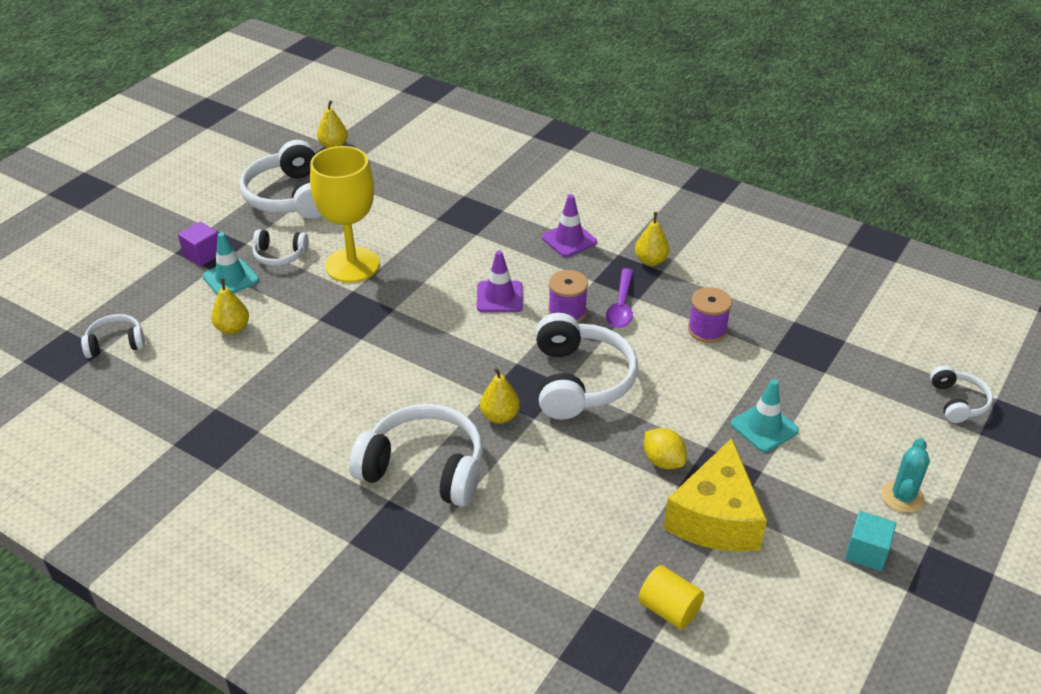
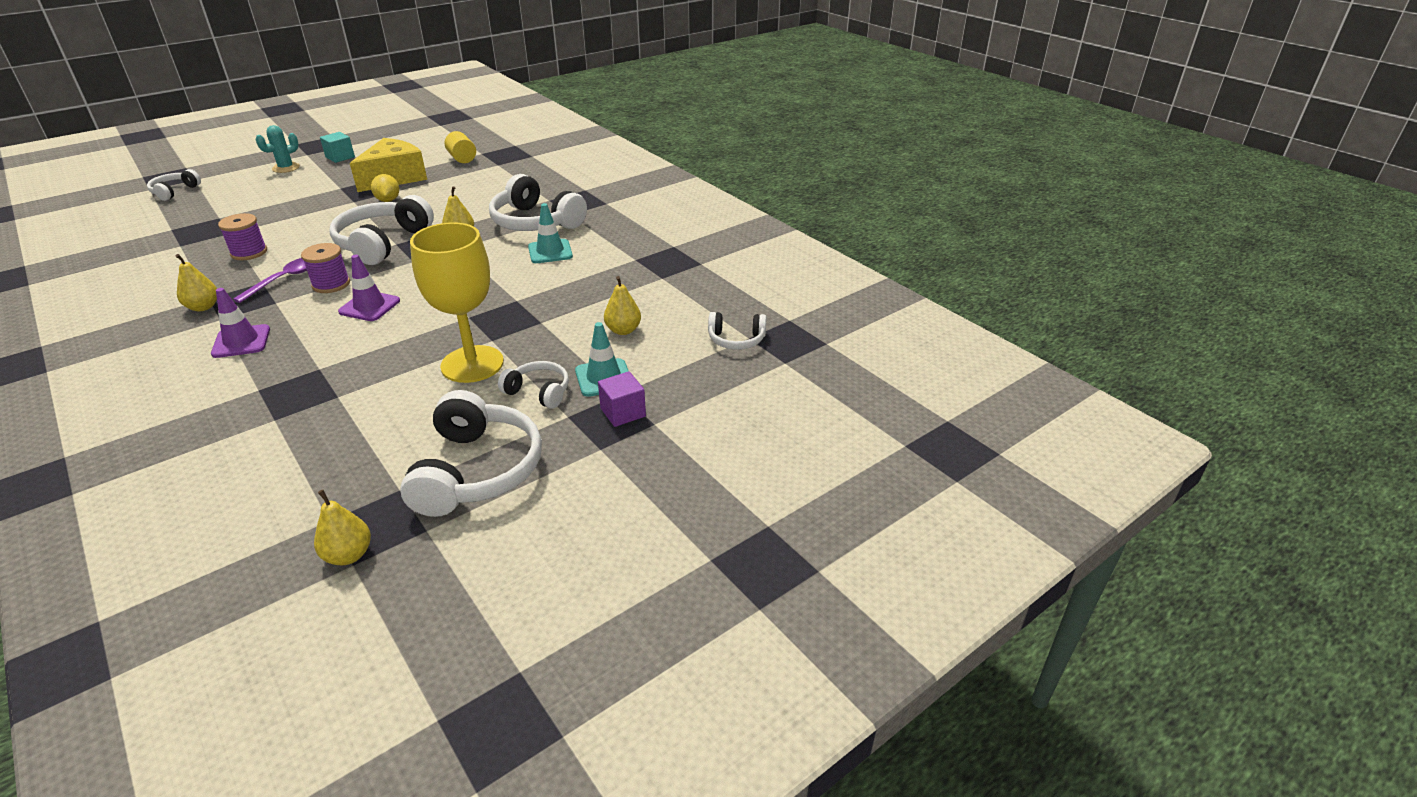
camera: 160 degrees left, 5 degrees down
(764, 427) = (305, 202): turquoise traffic cone -> turquoise traffic cone (550, 252)

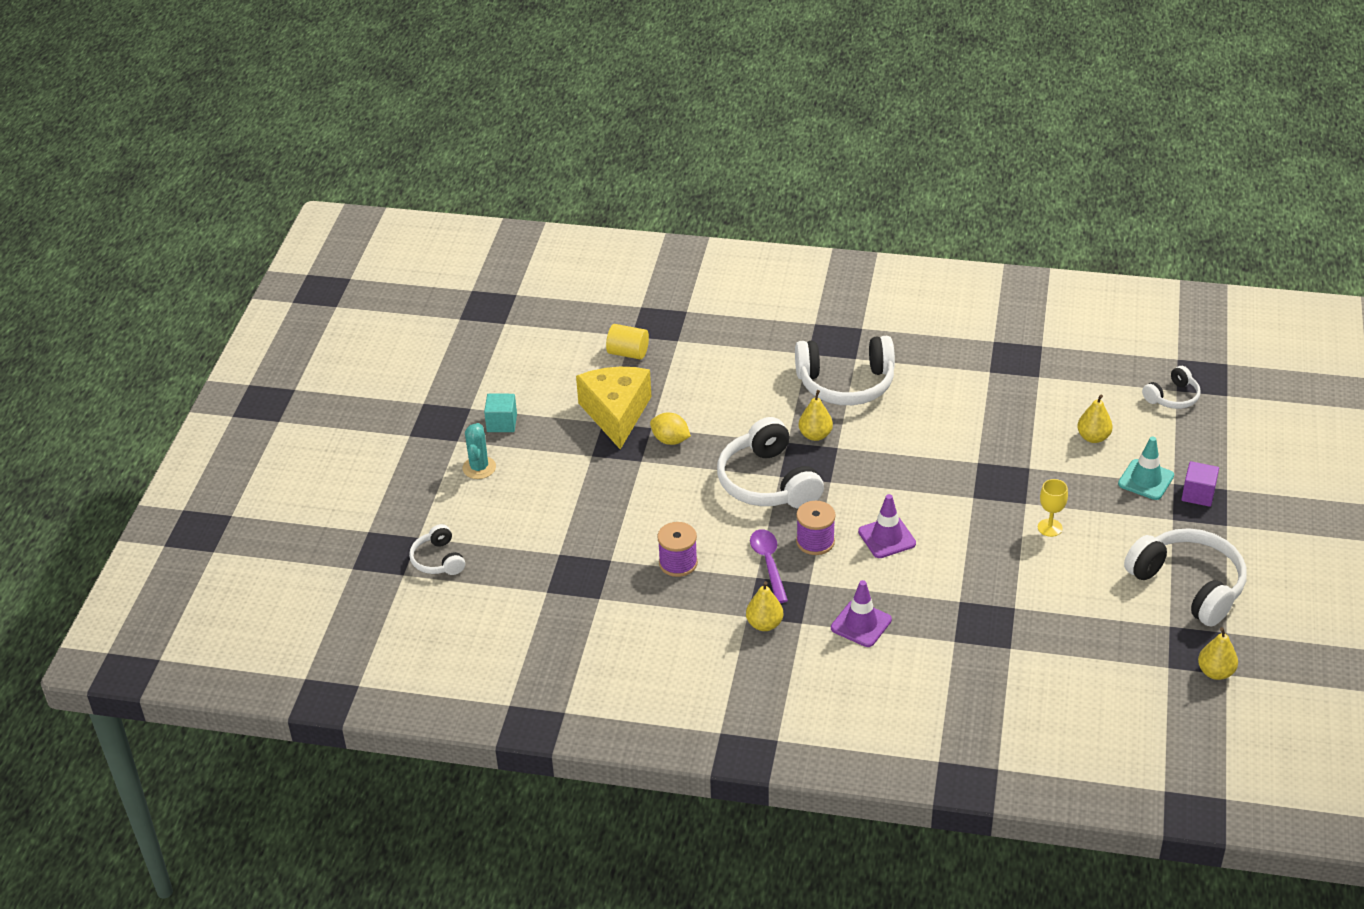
camera: 40 degrees left, 5 degrees up
(472, 364) = (1050, 527): yellow goblet -> yellow goblet, size x0.44
(539, 392) = (1127, 516): white headphones -> none
(550, 252) = (915, 405): turquoise traffic cone -> none

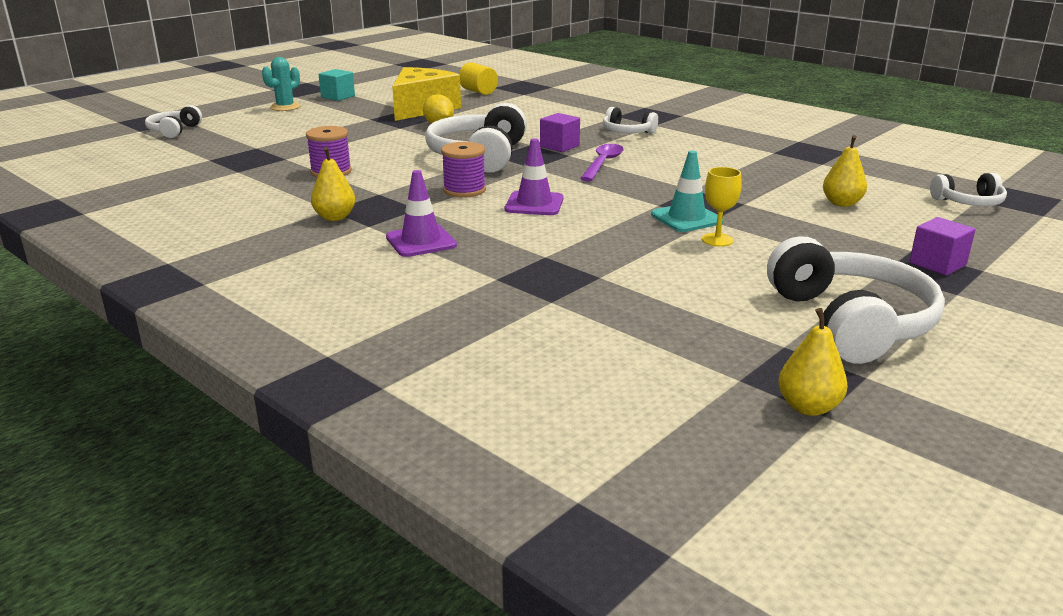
camera: 30 degrees right, 15 degrees down
(768, 563) = (402, 190): purple spoon -> purple spoon (602, 163)
(815, 435) = (559, 146): yellow pear -> purple cube
(846, 383) = (627, 132): white headphones -> white headphones, size x0.53
(1146, 480) = (876, 240): turquoise traffic cone -> turquoise traffic cone (686, 218)

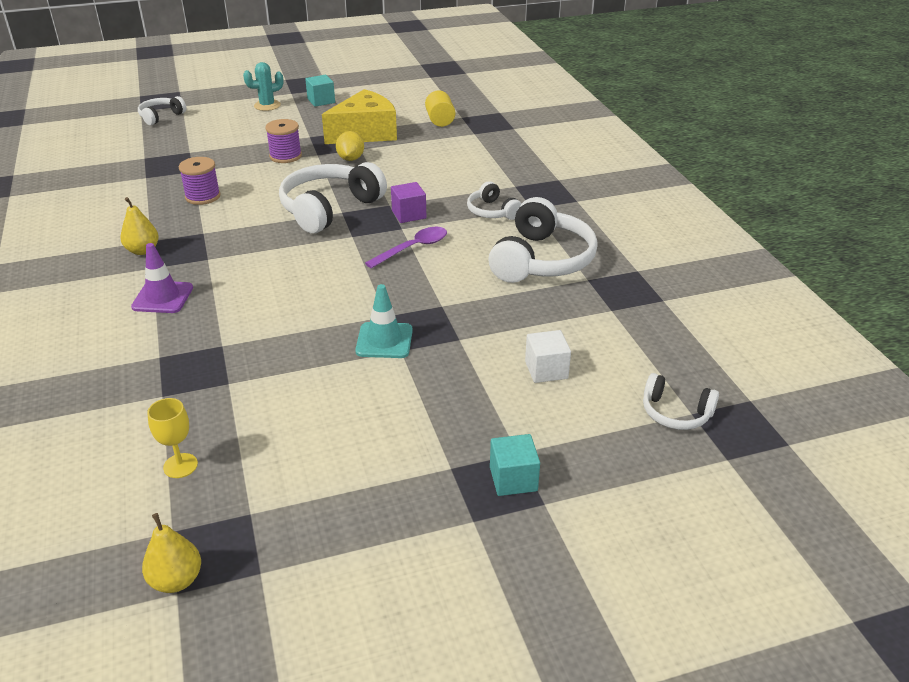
camera: 30 degrees right, 10 degrees up
(464, 190) = (265, 248): purple spool -> purple spool (285, 156)
(534, 204) = (293, 282): purple traffic cone -> none
(717, 240) = (371, 376): yellow goblet -> yellow goblet (180, 466)
(841, 203) = (546, 370): yellow pear -> white cube
(850, 322) = (334, 512): white headphones -> white headphones (541, 260)
(937, 264) = (513, 479): purple cube -> turquoise cube

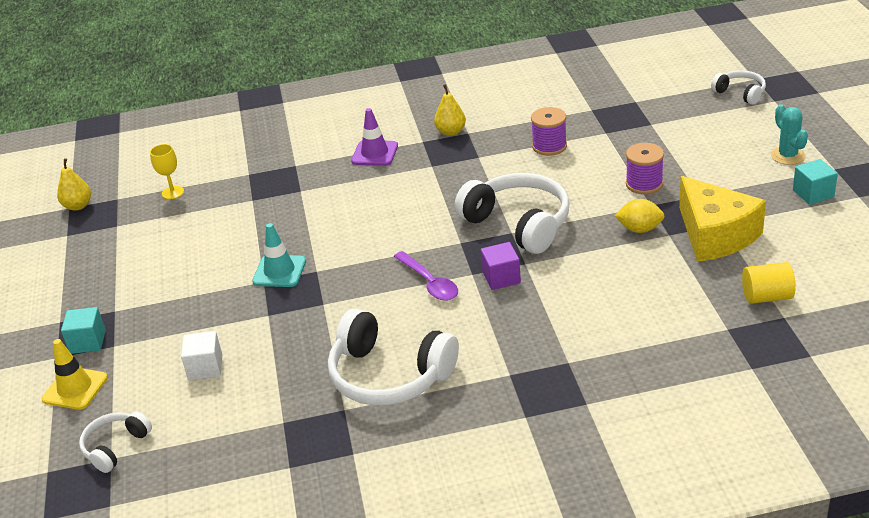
camera: 100 degrees right, 0 degrees up
(492, 211) = (502, 340): white headphones -> none
(597, 469) = (75, 388): none -> yellow traffic cone

